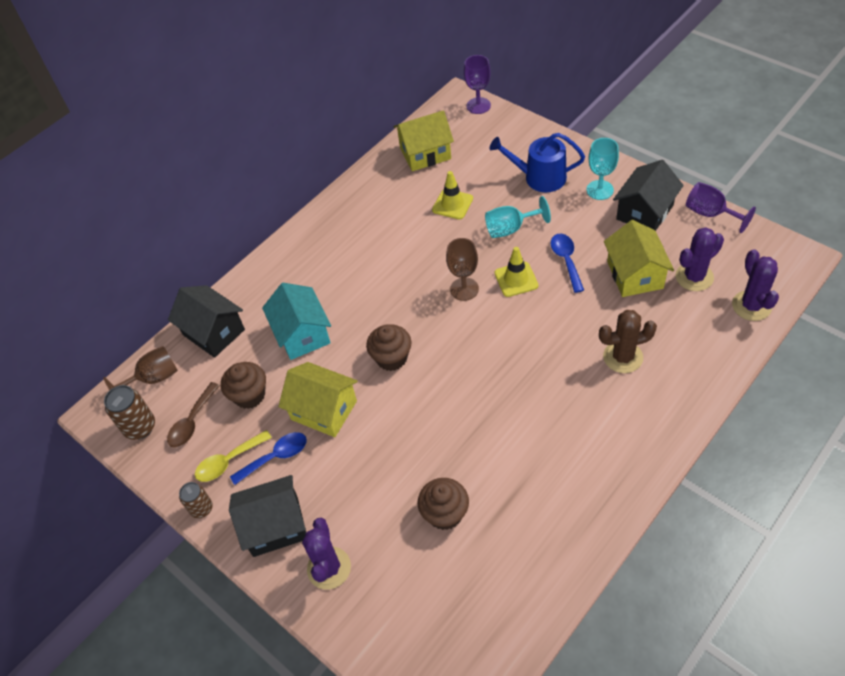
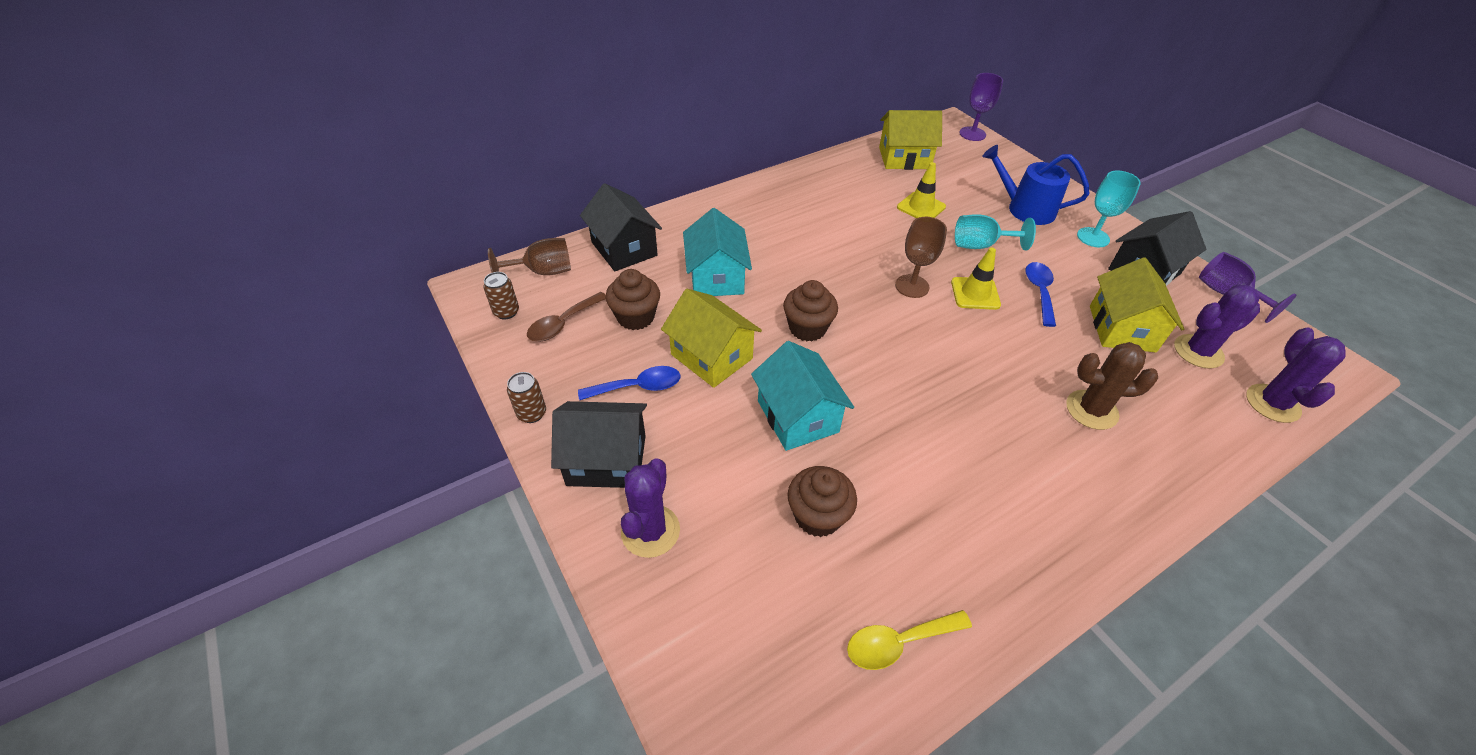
camera: 10 degrees right, 5 degrees down
(140, 427) = (506, 312): brown can -> brown can, size x0.66
(228, 461) = (584, 374): yellow spoon -> yellow spoon (898, 642)
(407, 439) = (798, 416): none -> turquoise house

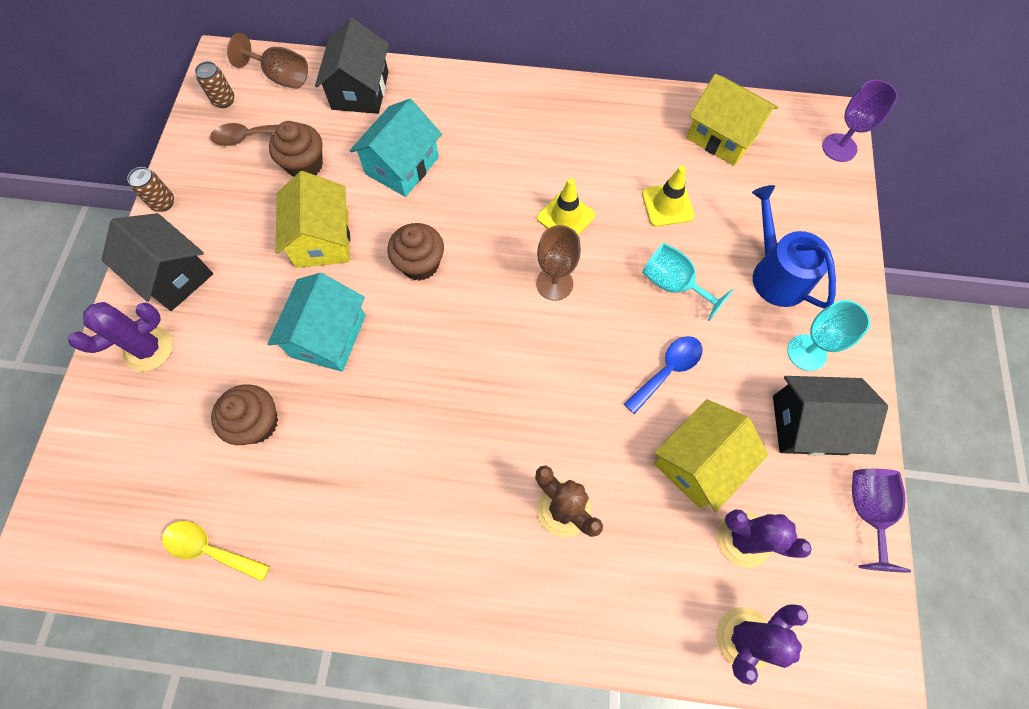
camera: 40 degrees right, 20 degrees up
(638, 387) = (247, 230): blue spoon -> none
(975, 293) = (603, 330): yellow traffic cone -> yellow traffic cone (566, 217)

